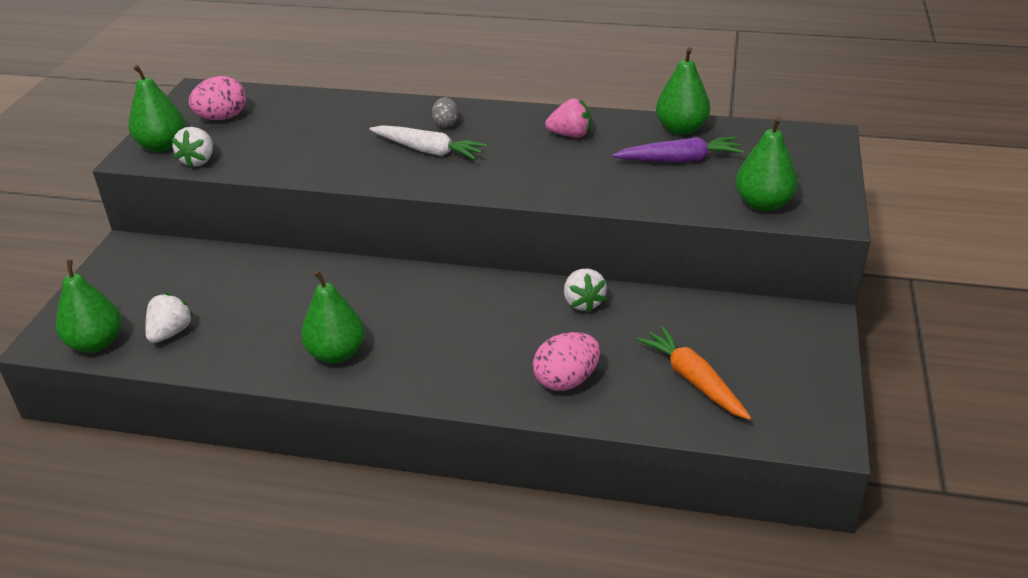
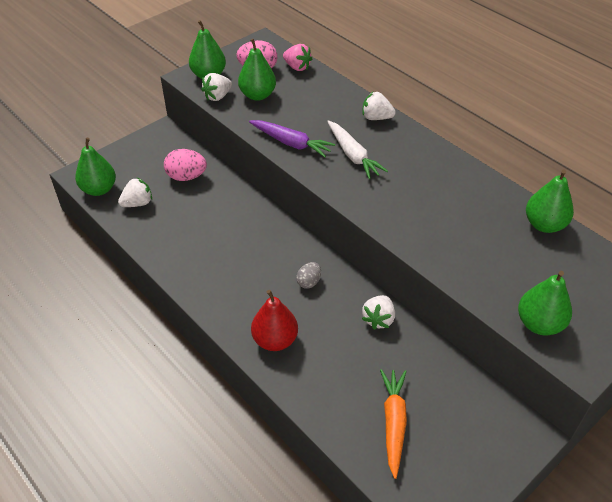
camera: 35 degrees right, 10 degrees up
(336, 353) = (206, 269): green pear -> green pear (257, 95)
(416, 110) = (376, 118): none -> white strawberry
(446, 124) = (384, 138): grey egg -> grey egg (309, 282)
(493, 377) = (275, 340): none -> red pear
(566, 380) = (314, 370): pink egg -> pink egg (186, 177)
(570, 135) = (458, 189): pink strawberry -> pink strawberry (297, 67)
(679, 160) = (515, 251): purple carrot -> purple carrot (291, 143)

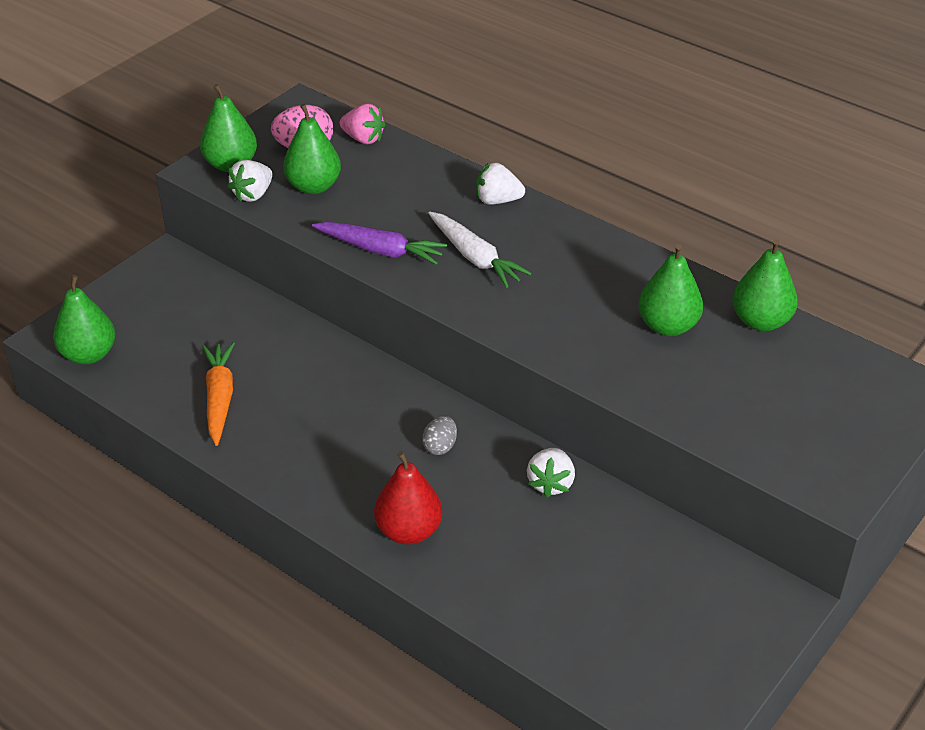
camera: 10 degrees left, 5 degrees down
(138, 203) = (155, 368): white strawberry -> none
(186, 177) = (220, 320): pink egg -> none
(393, 423) = (598, 614): orange carrot -> orange carrot (219, 398)
(539, 324) = (774, 450): green pear -> green pear (667, 326)

